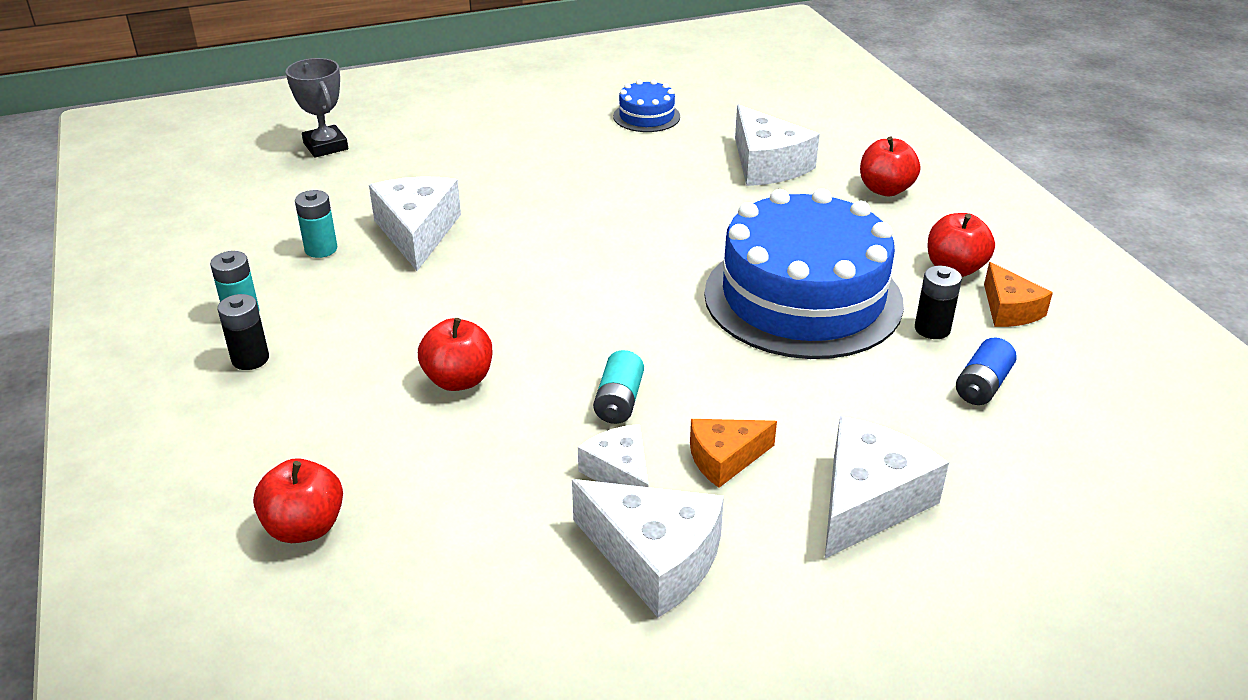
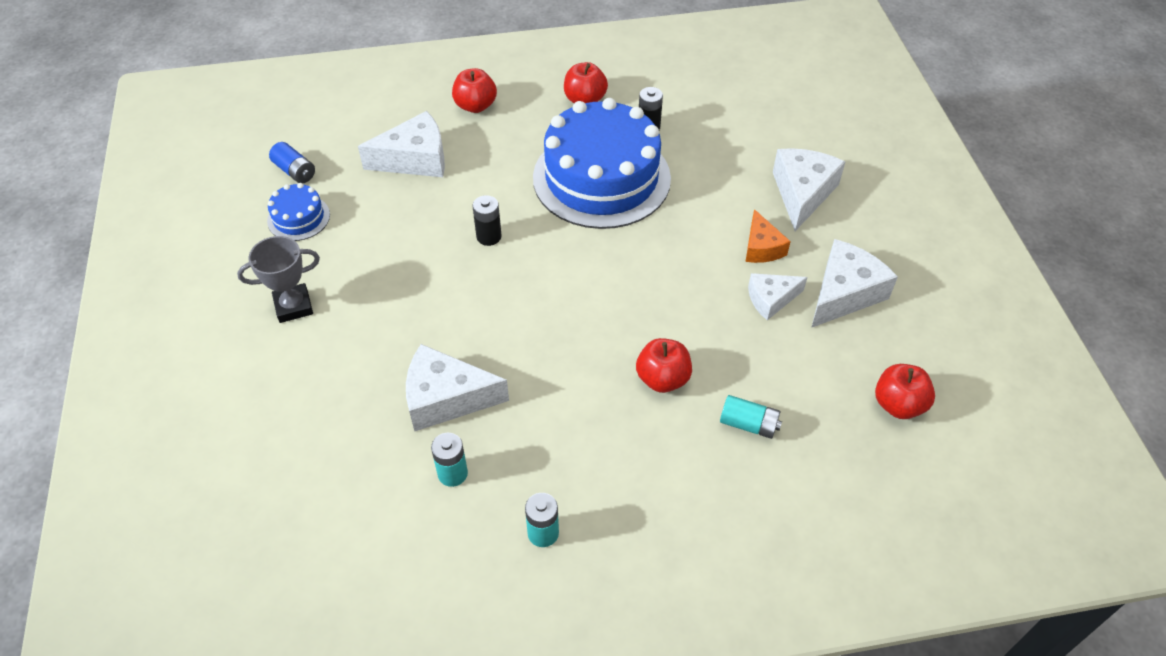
camera: 80 degrees left, 15 degrees up
(250, 359) = (612, 521): black battery -> black battery (489, 236)
(305, 527) = (811, 474): red apple -> red apple (898, 404)
(325, 146) = (246, 474): grey trophy -> grey trophy (293, 306)
(619, 401) = (699, 291): turquoise battery -> turquoise battery (748, 424)
(868, 501) = (802, 193): white cheese -> white cheese turned 60 degrees clockwise
(982, 385) = (707, 122): blue battery -> blue battery (295, 171)
(1009, 309) = (635, 89): orange cheese -> none

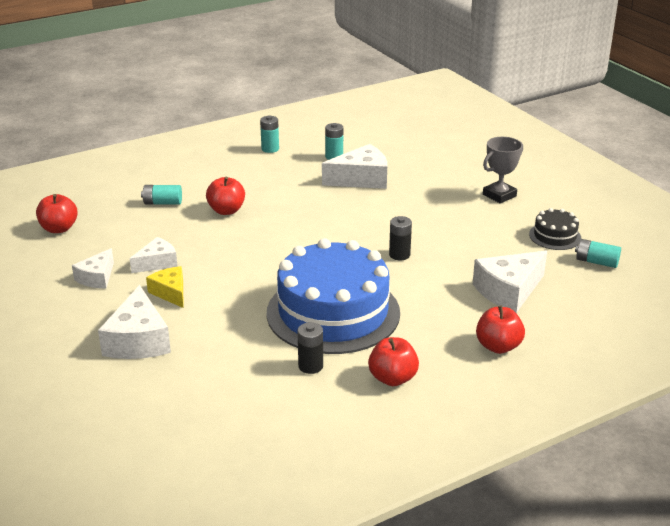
camera: 160 degrees right, 20 degrees down
(295, 171) = (596, 262): blue battery -> turquoise battery
(298, 218) = (555, 236): blue cake -> black cake
(761, 247) = (170, 293): orange cheese -> yellow cheese
(844, 293) = (97, 277): white cheese -> white cheese, size x0.62

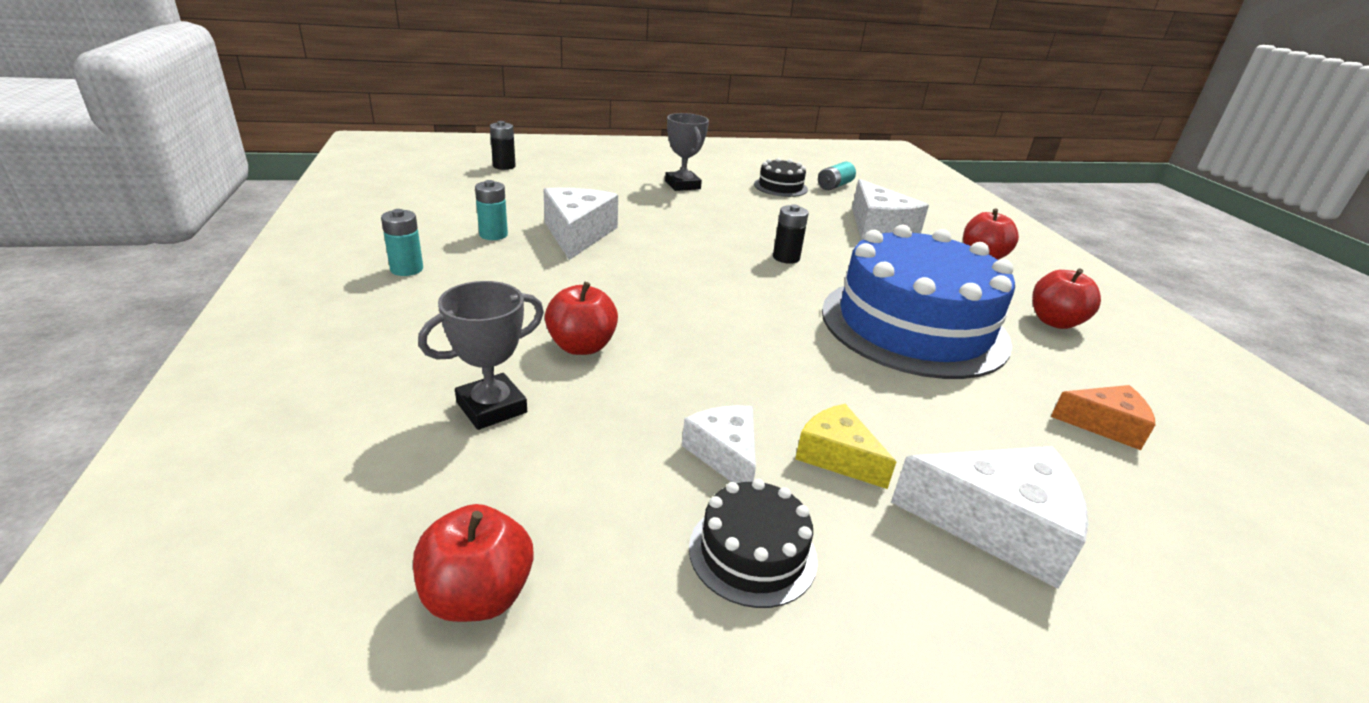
camera: 75 degrees left, 0 degrees up
(97, 277) = (752, 552): white cheese -> black cake
(162, 203) = (491, 407): turquoise battery -> grey trophy
(170, 293) = (837, 456): yellow cheese -> yellow cheese turned 60 degrees clockwise
(251, 386) = (1104, 425): none -> orange cheese
(310, 366) = (1041, 367): black battery -> black battery (504, 166)

